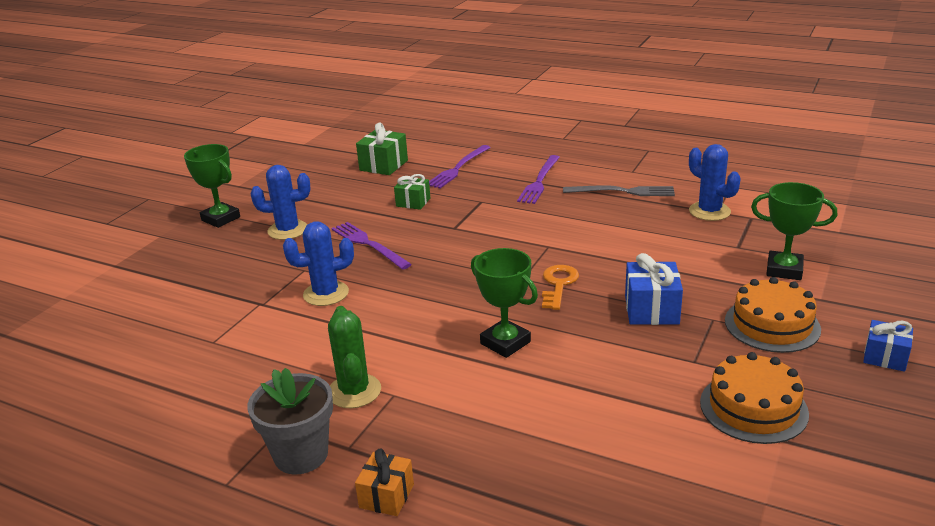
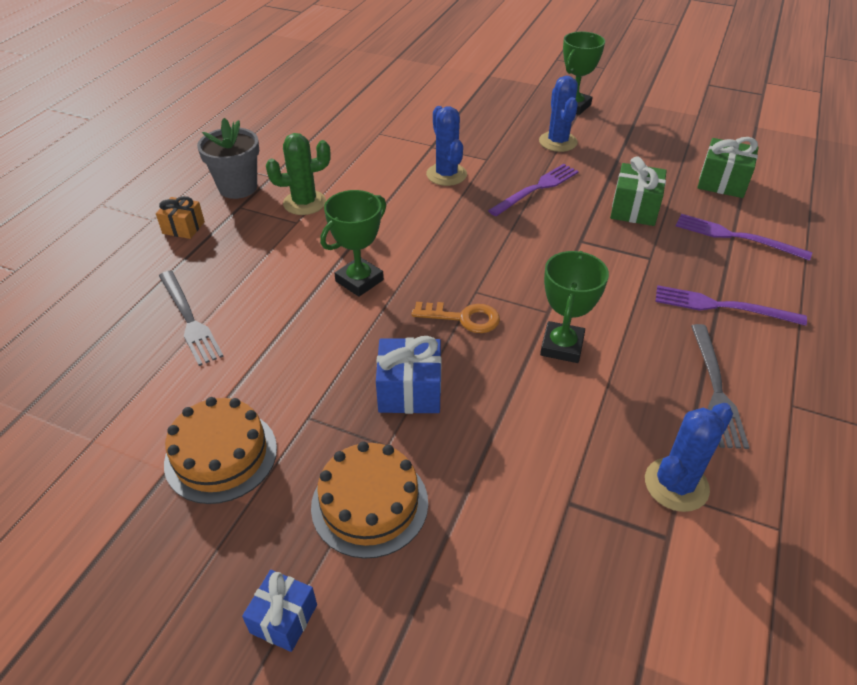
camera: 85 degrees right, 15 degrees up
(413, 202) = (634, 209): green gift -> green gift, size x1.51
(571, 459) = (189, 319): none -> grey fork
(784, 270) = (506, 548): green trophy -> green trophy (562, 346)

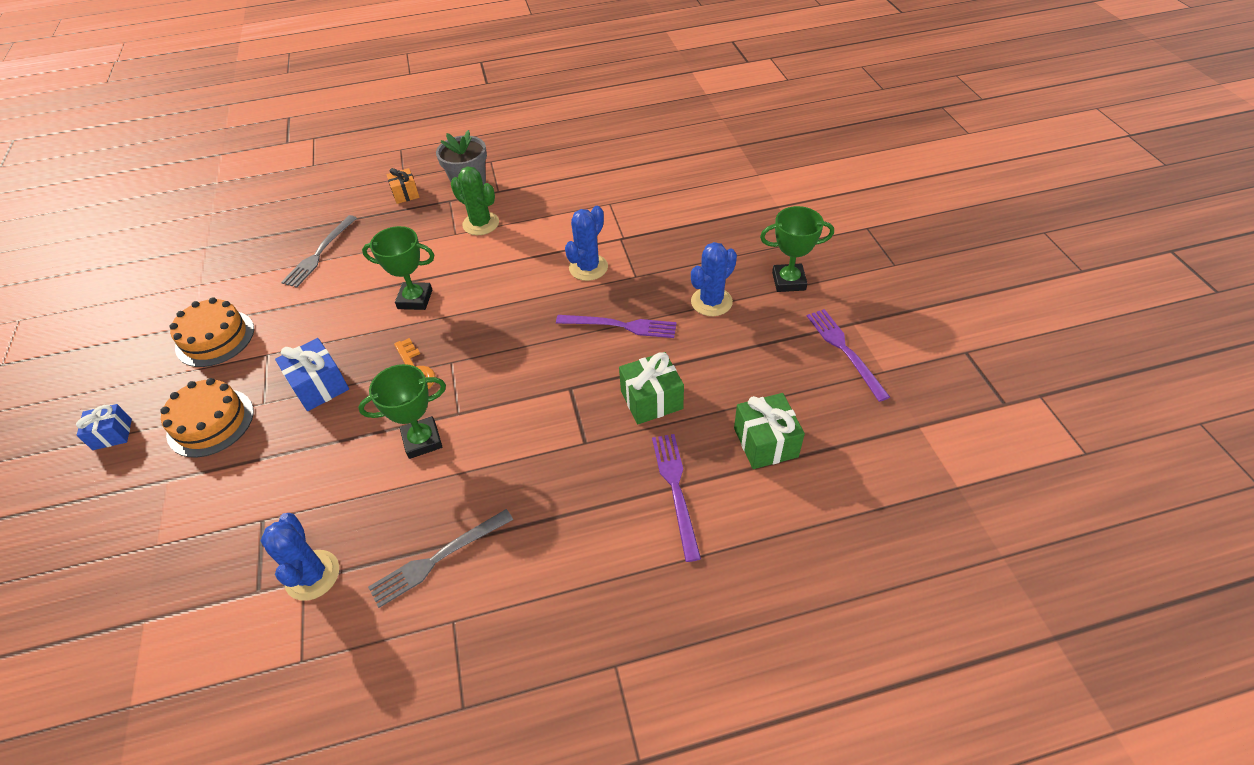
camera: 55 degrees right, 5 degrees up
(676, 484) = (312, 575): blue cactus -> blue cactus turned 60 degrees clockwise
(722, 306) = (554, 521): purple fork -> purple fork (844, 350)

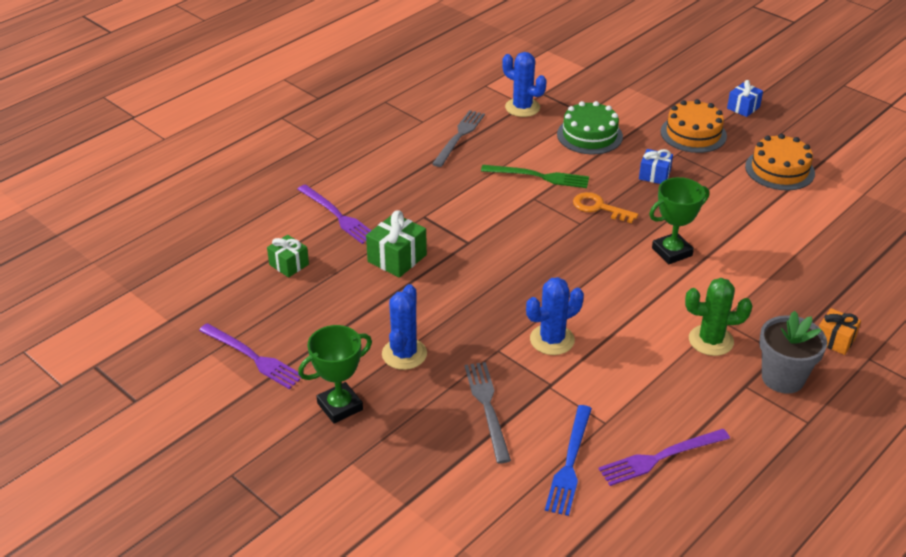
camera: 145 degrees right, 10 degrees down
(303, 477) = (589, 135): none -> green cake
(319, 253) = (813, 253): grey fork -> grey fork (487, 407)
(319, 386) = (654, 175): blue gift -> blue gift, size x0.66
(422, 440) = (539, 176): green trophy -> green fork
(588, 267) = (552, 340): blue cactus -> blue cactus turned 60 degrees clockwise
(621, 326) = (470, 301): purple fork -> purple fork (660, 457)
(655, 191) = (570, 463): none -> blue fork
(765, 442) = (289, 264): green gift -> green gift, size x0.66

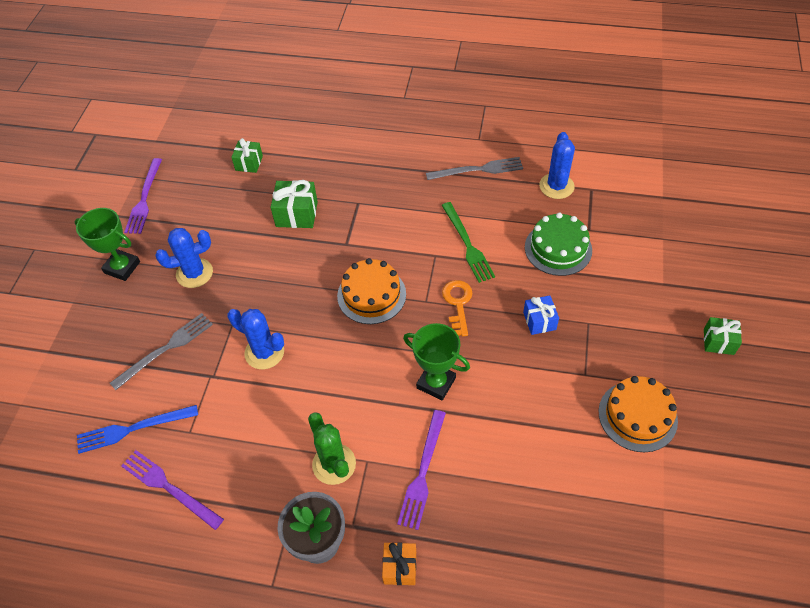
camera: 60 degrees right, 15 degrees up
(337, 216) = (321, 157): purple fork -> purple fork (423, 472)
(693, 134) = (633, 321): orange cake -> orange cake (371, 295)
(743, 108) = (718, 342): blue gift -> green gift

